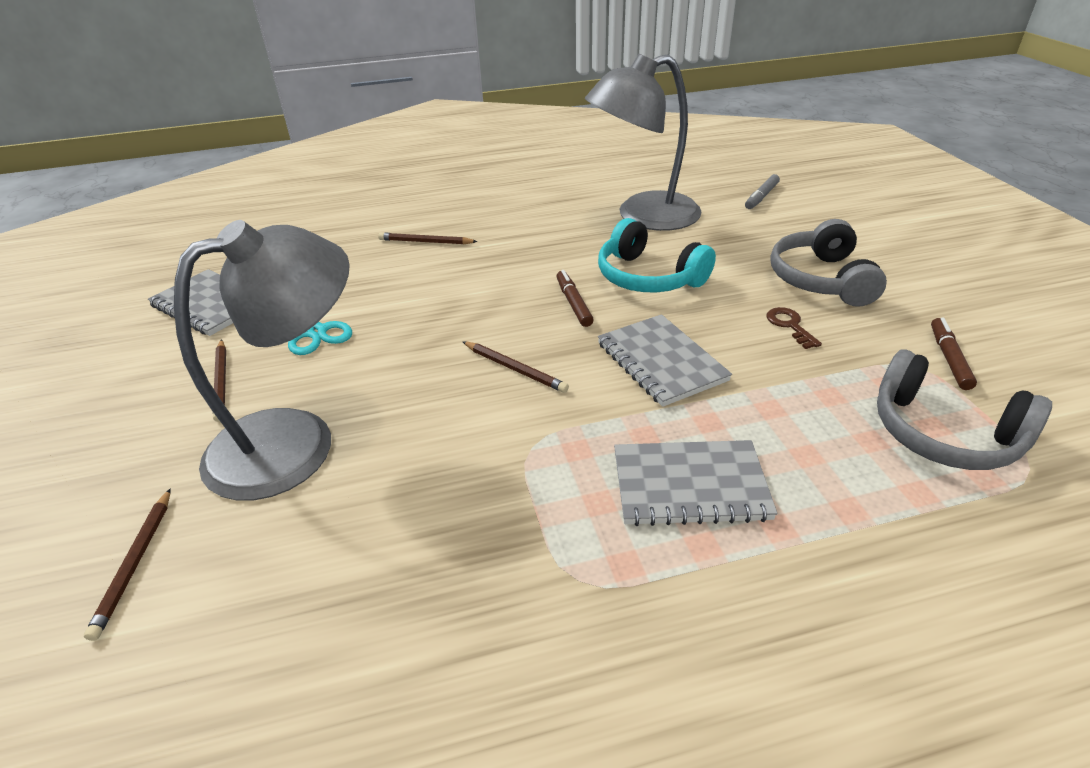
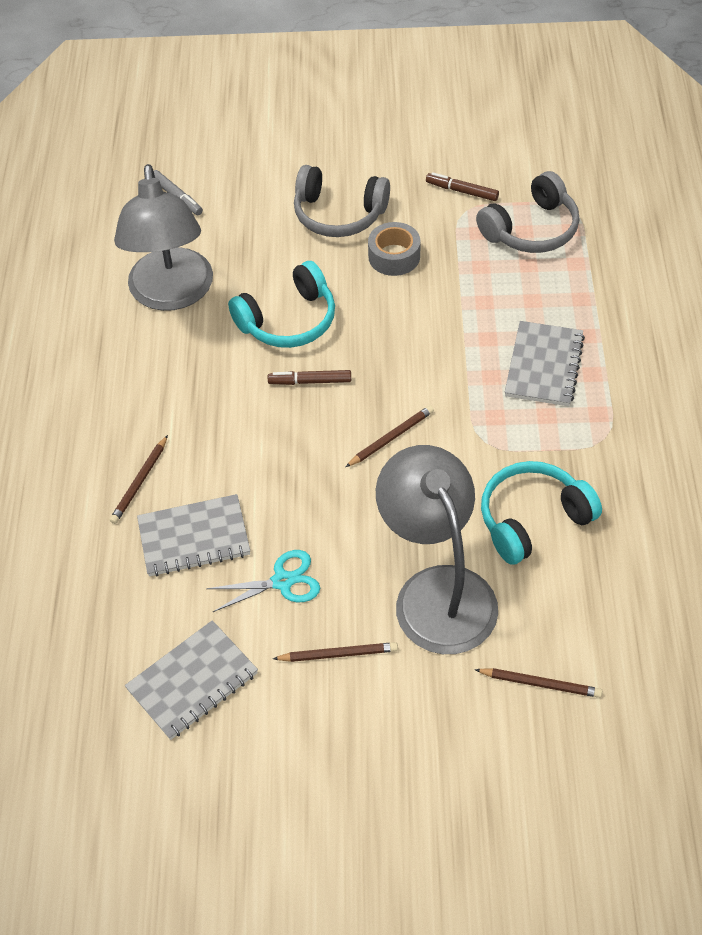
camera: 75 degrees left, 15 degrees up
(409, 515) = (533, 520): none -> turquoise headphones
(661, 362) = (413, 345): grey notebook -> grey notebook (194, 537)
(789, 325) = (394, 256): brown key -> grey tape

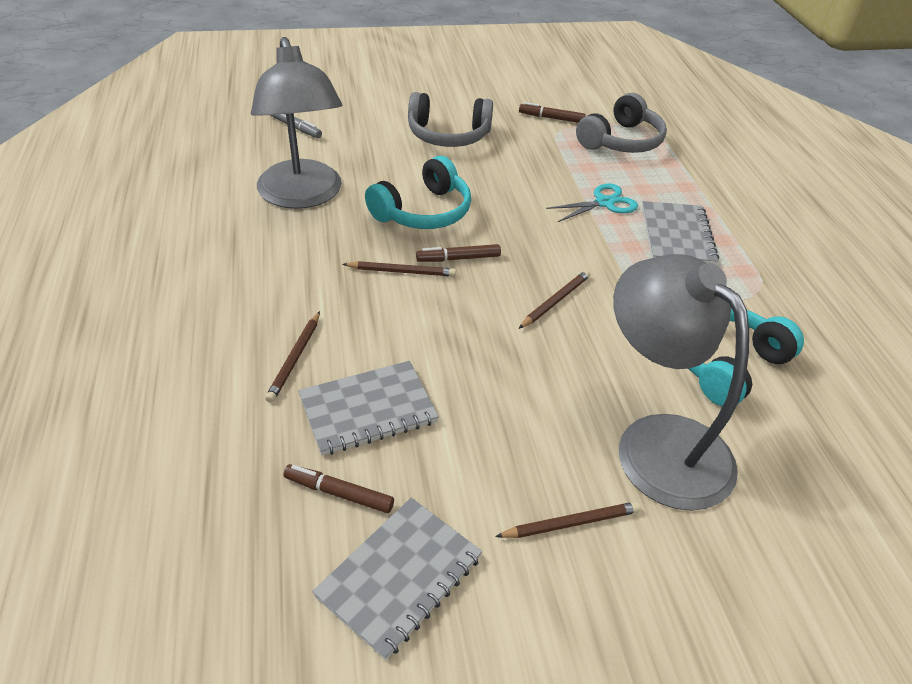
camera: 15 degrees left, 10 degrees down
(158, 610) = (339, 493): none -> brown marker
(282, 581) = (482, 447): turquoise scissors -> turquoise scissors (604, 203)
(394, 256) = (508, 162): grey tape -> none
(540, 684) = (814, 532): brown pencil -> brown pencil (401, 271)

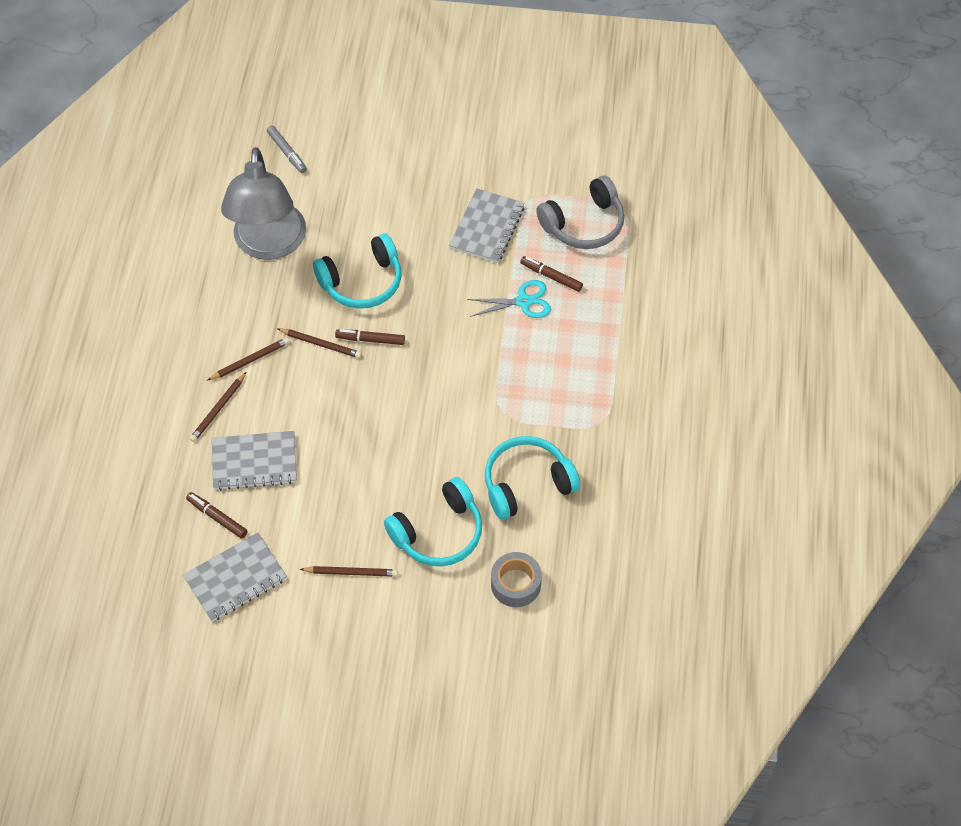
camera: 20 degrees right, 15 degrees up
(448, 135) = (422, 187): grey headphones -> none
(551, 118) = (532, 179): brown marker -> brown marker (551, 276)
(555, 301) = (427, 398): brown pencil -> brown pencil (250, 360)
(658, 442) = (438, 532): grey lamp -> turquoise headphones
(677, 236) = (565, 352): grey notebook -> grey notebook (487, 227)
(798, 483) = (515, 584): none -> grey tape

